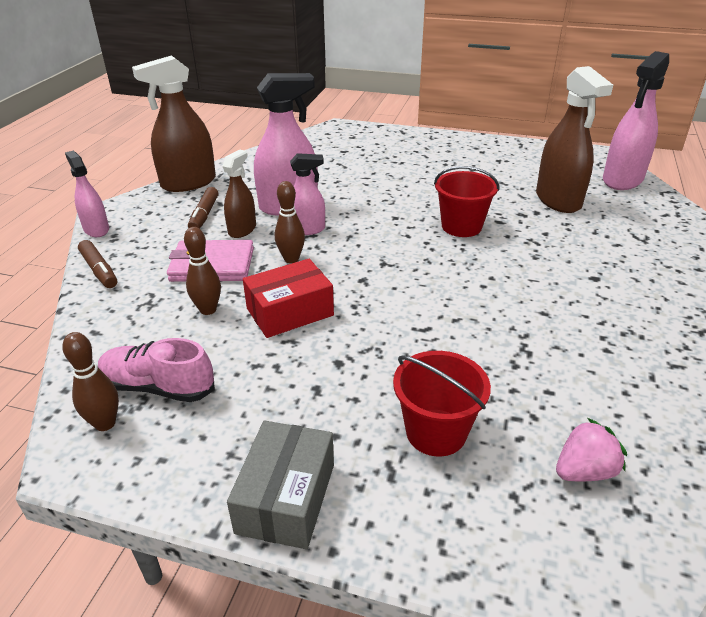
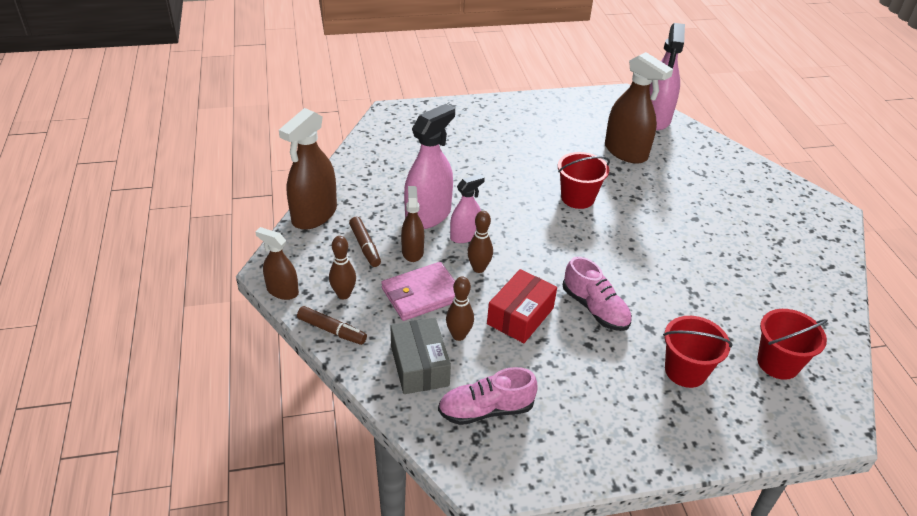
camera: 30 degrees left, 5 degrees up
(96, 229) = (282, 291): pink spray bottle -> brown spray bottle
(105, 423) = (477, 450): brown bowling pin -> brown bowling pin (343, 294)
(286, 498) = (637, 448): grey box -> grey box (419, 366)
(381, 330) = (595, 308): none -> pink shoe
(584, 471) = (778, 363): pink strawberry -> red bucket

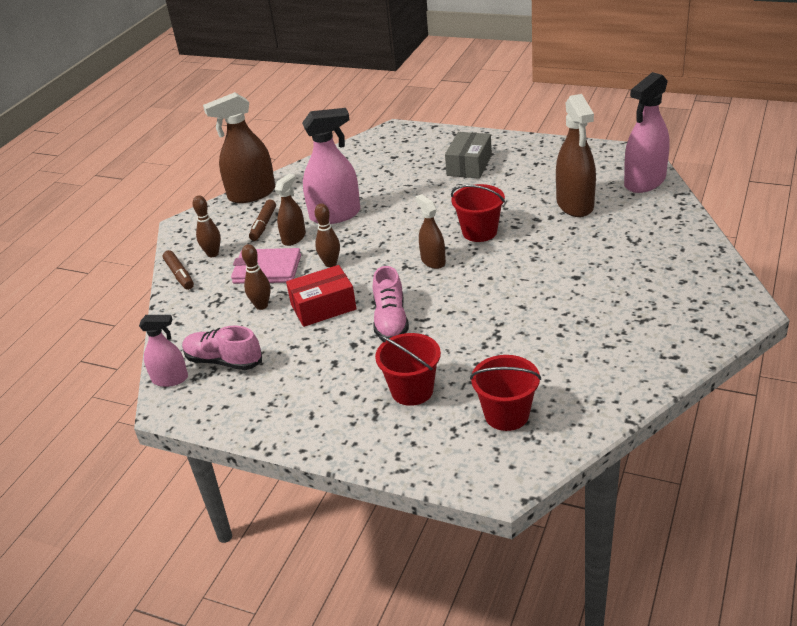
camera: 40 degrees right, 5 degrees down
(282, 291) = (176, 240): brown spray bottle -> brown spray bottle (433, 261)
(419, 366) = (211, 316): grey box -> grey box (469, 165)
(465, 236) = (347, 237): pink spray bottle -> pink spray bottle (170, 379)

